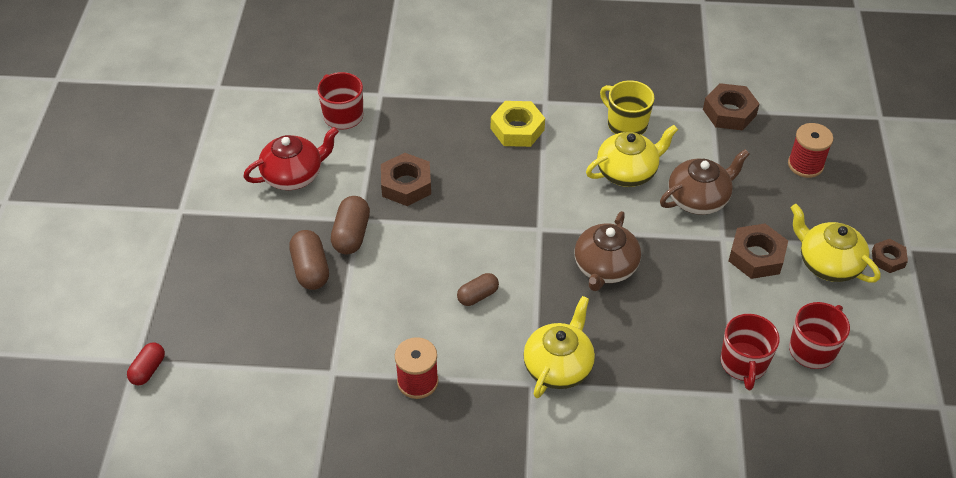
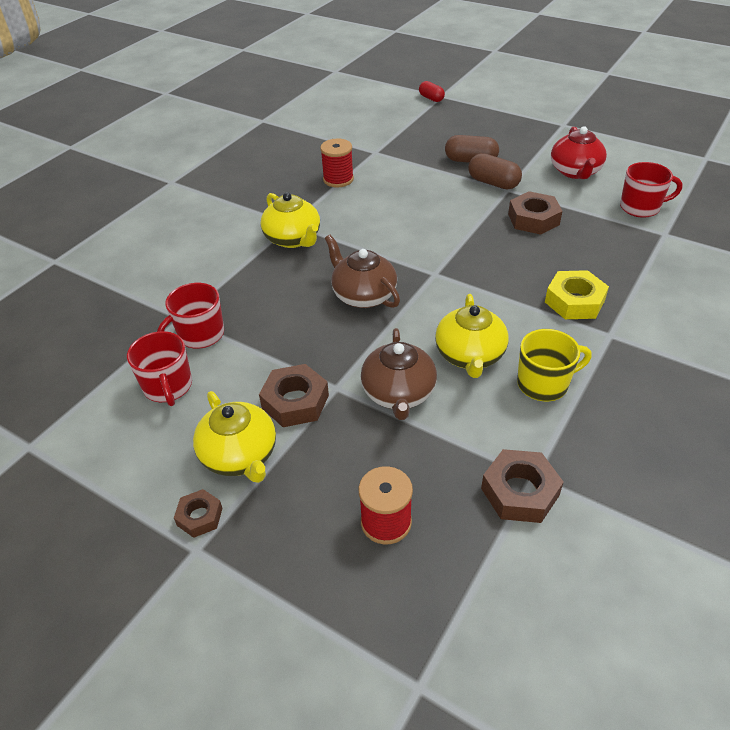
camera: 120 degrees right, 5 degrees down
(477, 296) = (389, 222): brown capsule -> none
(743, 364) = (200, 335): red mug -> red mug turned 75 degrees counterclockwise
(828, 263) = (240, 455): yellow teapot -> yellow teapot turned 75 degrees clockwise

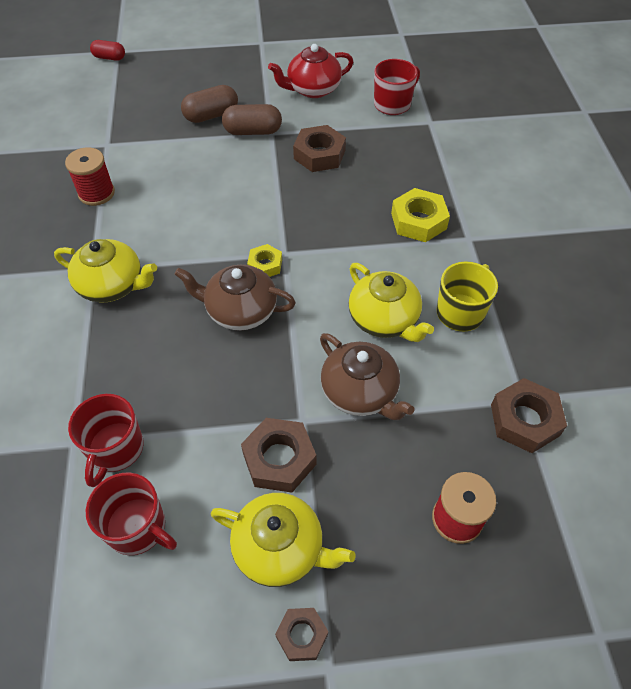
camera: 40 degrees left, 10 degrees up
(412, 274) = (265, 265): none -> yellow nut
(575, 172) = (313, 89): red teapot -> red teapot turned 105 degrees clockwise

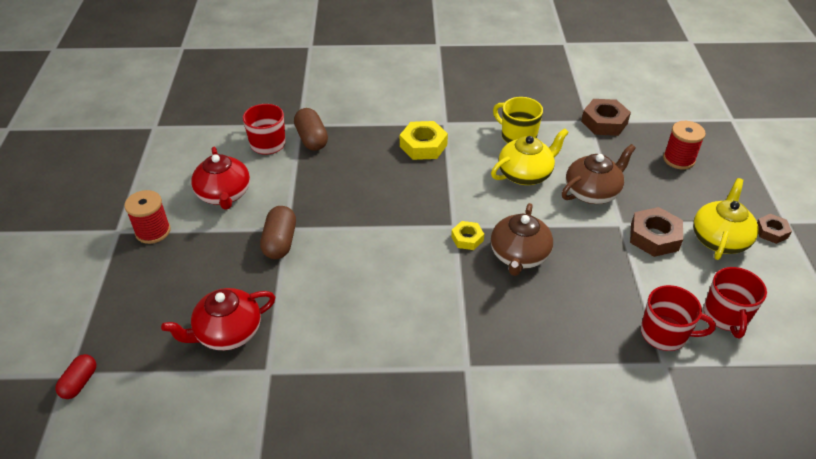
camera: 85 degrees left, 10 degrees down
(96, 193) = (353, 374): red spool -> red spool (153, 231)
(112, 285) = (489, 349): yellow teapot -> none
(138, 527) = (726, 316): red mug -> red mug turned 150 degrees clockwise
(148, 117) = (227, 332): none -> red teapot
(211, 115) = (242, 275): brown capsule -> brown capsule (312, 139)
(319, 154) = (328, 196): brown nut -> none

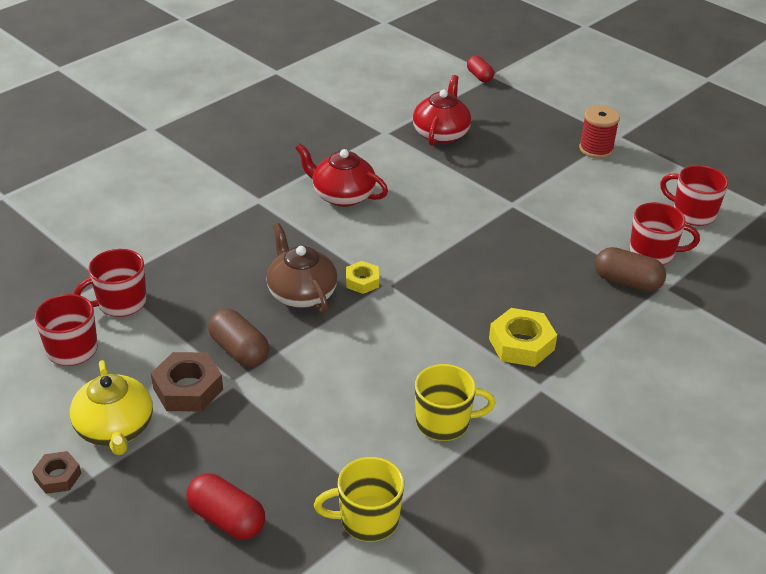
camera: 135 degrees right, 5 degrees down
(197, 149) = (692, 213): none -> red mug
(224, 194) = (601, 197): red teapot -> red teapot (342, 195)
(280, 242) = (500, 193): brown capsule -> brown capsule (239, 351)
(525, 174) = (382, 378): yellow teapot -> none
(592, 192) = (293, 402): brown teapot -> none
(604, 122) = (367, 520): brown nut -> yellow mug
(678, 159) = (227, 519): red spool -> red capsule

